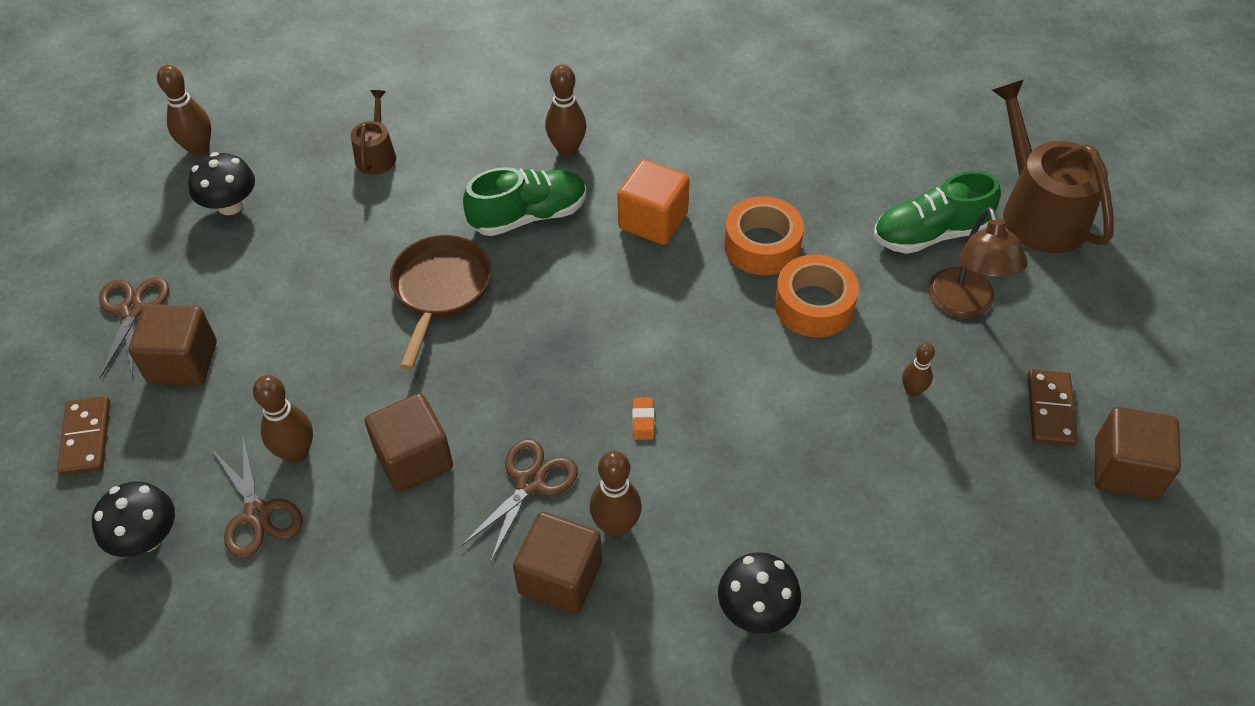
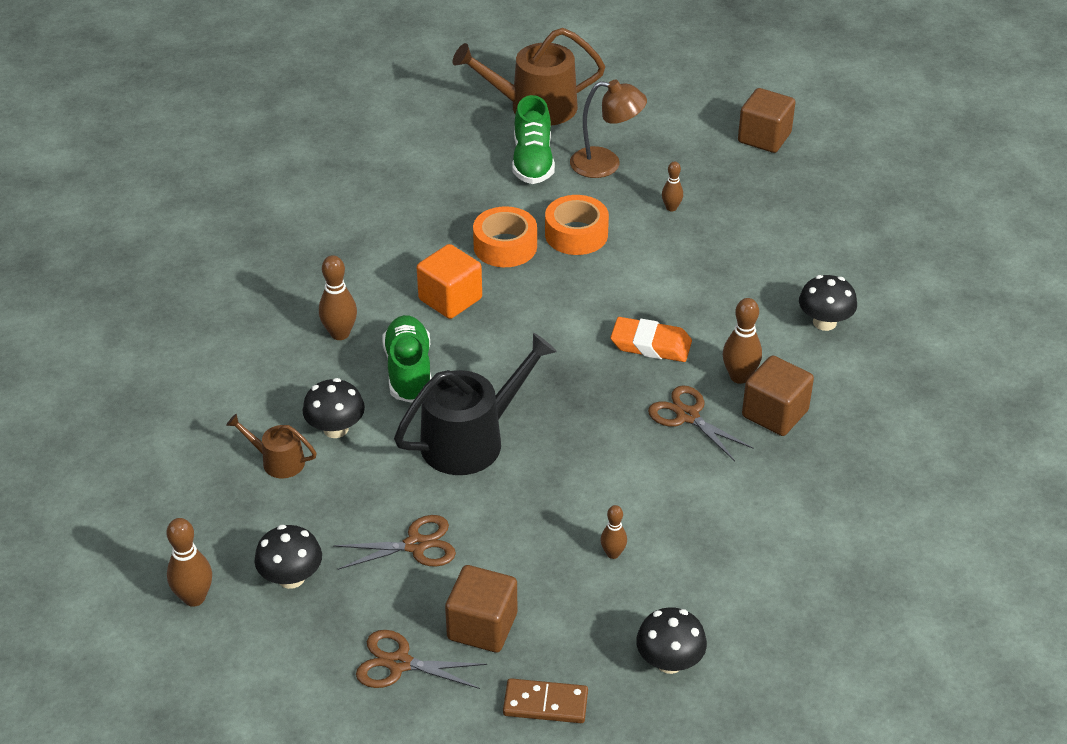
camera: 75 degrees left, 10 degrees down
(257, 514) = (667, 584): brown scissors -> brown scissors (416, 545)
(296, 453) = (613, 553): brown bowling pin -> brown bowling pin, size x0.62
(414, 459) = (644, 480): brown cube -> none
(430, 183) = (335, 429): none -> black mushroom
(440, 290) = (470, 440): brown pan -> black watering can
(643, 420) = (651, 345): orange eraser -> orange eraser, size x2.17
(1050, 409) = (708, 153): brown domino -> none

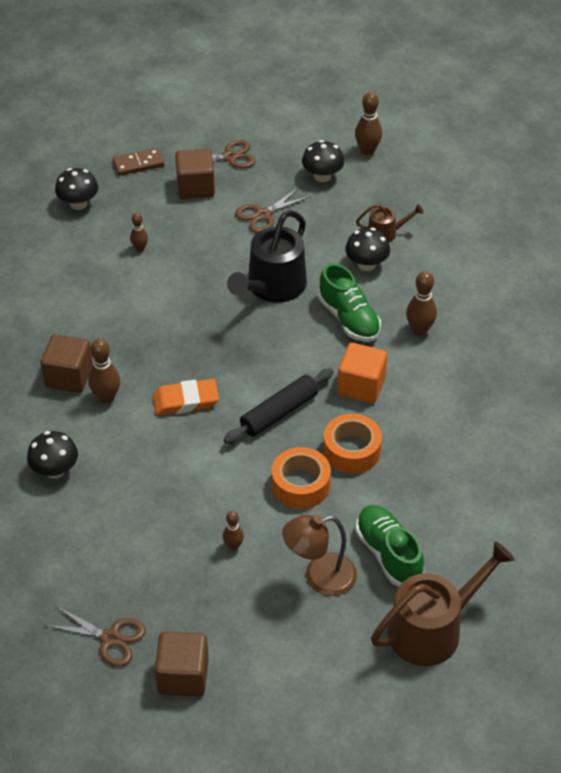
camera: 155 degrees right, 5 degrees up
(555, 301) = (279, 413): none -> black rolling pin
(688, 416) = (132, 353): brown scissors -> brown scissors (110, 638)

